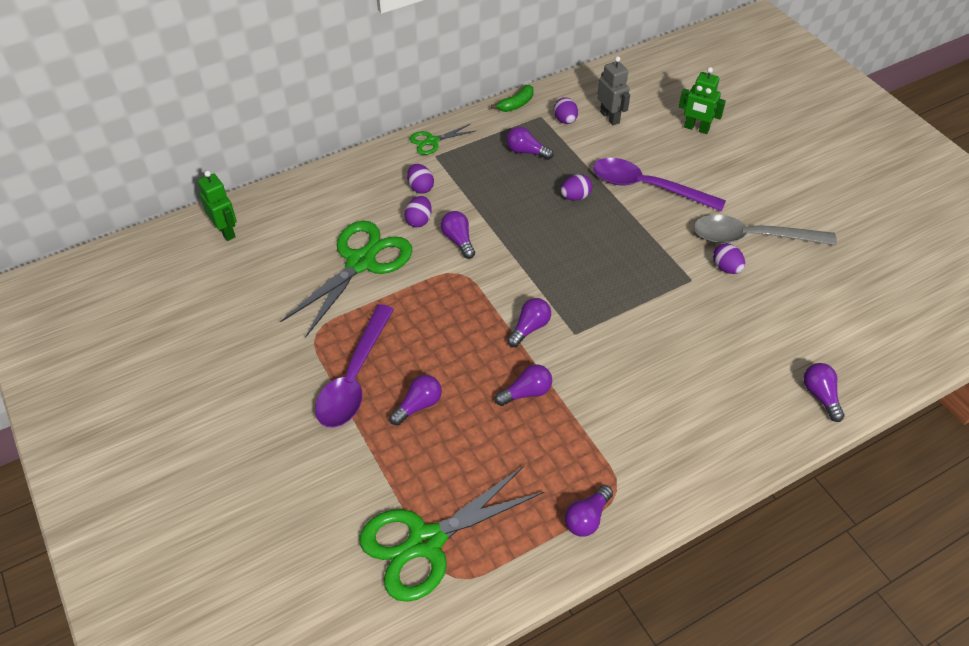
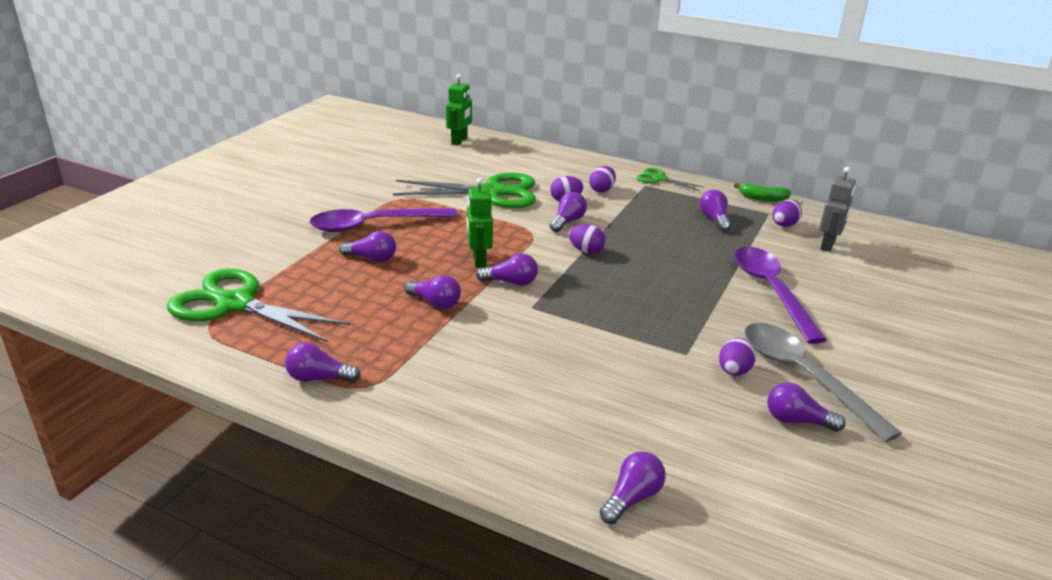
camera: 55 degrees right, 20 degrees down
(575, 197) = (698, 258): purple egg -> purple egg (586, 251)
(696, 128) = (901, 295): green robot -> green robot (479, 260)
(792, 271) = (797, 421): none -> purple light bulb

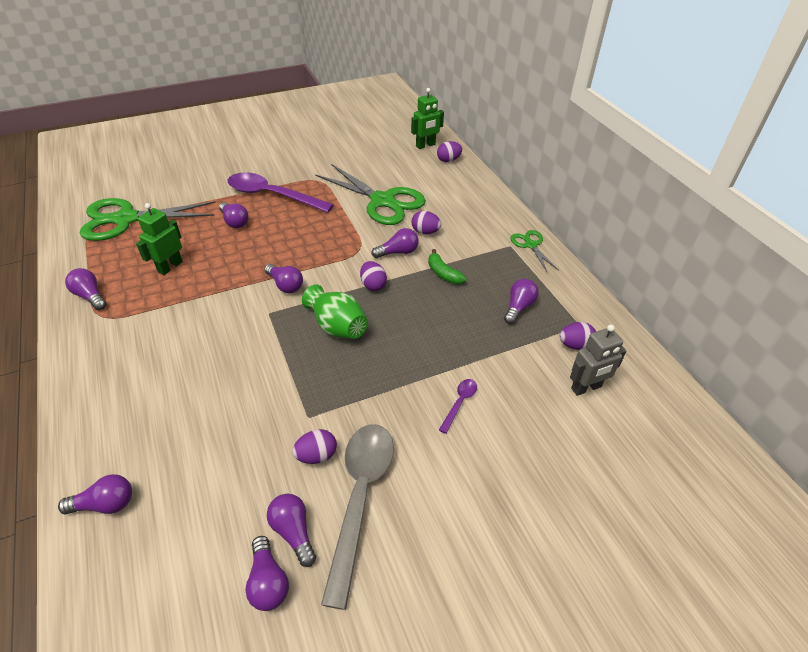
camera: 40 degrees right, 15 degrees up
(235, 304) = (125, 219): green scissors -> green scissors turned 75 degrees counterclockwise
(435, 303) = (220, 276): purple light bulb -> purple light bulb (268, 581)
(479, 260) = (292, 256): green robot -> green robot (170, 267)
(601, 190) = (467, 235): purple egg -> purple egg (448, 160)
(606, 289) = (337, 326): none -> green vase
(762, 198) = (597, 307): green banana -> green banana (443, 273)
(771, 291) = (459, 403): purple spoon -> purple spoon, size x0.43

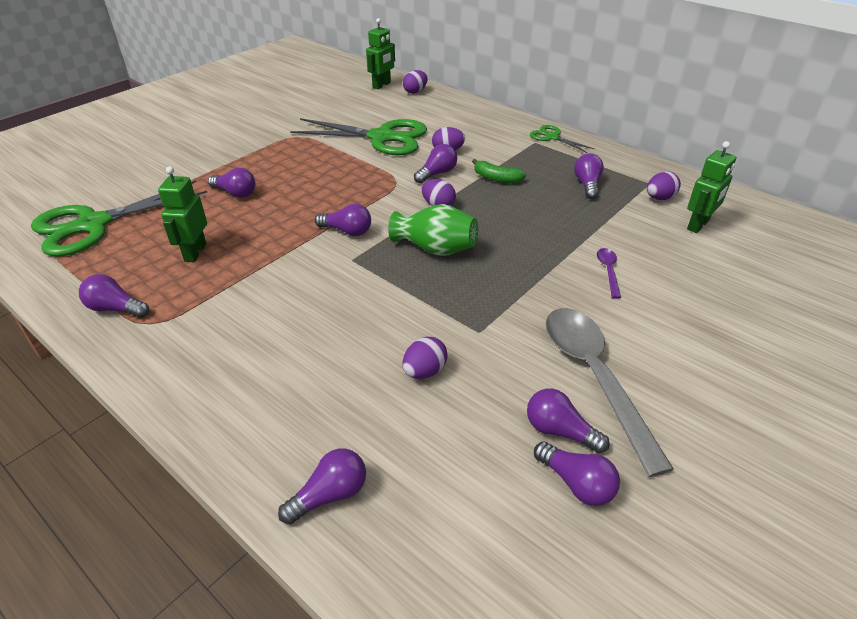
camera: 25 degrees left, 5 degrees down
(272, 195) = (257, 160): purple spoon -> none
(316, 455) = (519, 360): purple egg -> purple egg (424, 371)
(586, 388) = (698, 225): grey robot -> green robot

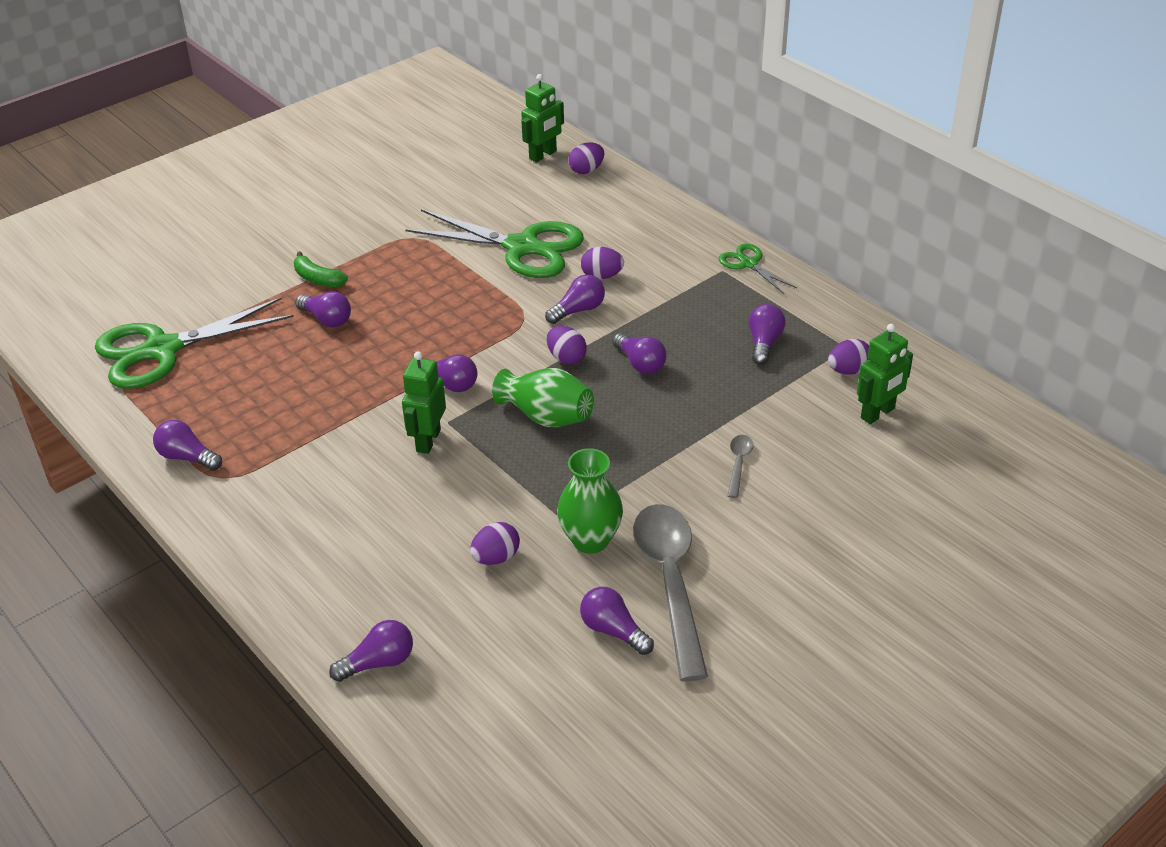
camera: 10 degrees right, 0 degrees up
(195, 252) = (274, 397): green robot -> green robot (428, 440)
(496, 178) = (651, 324): green banana -> green banana (318, 279)
(507, 346) = (590, 540): none -> green vase
(576, 483) = (611, 679): purple light bulb -> purple light bulb (640, 363)
(608, 271) = (738, 464): purple spoon -> grey spoon

